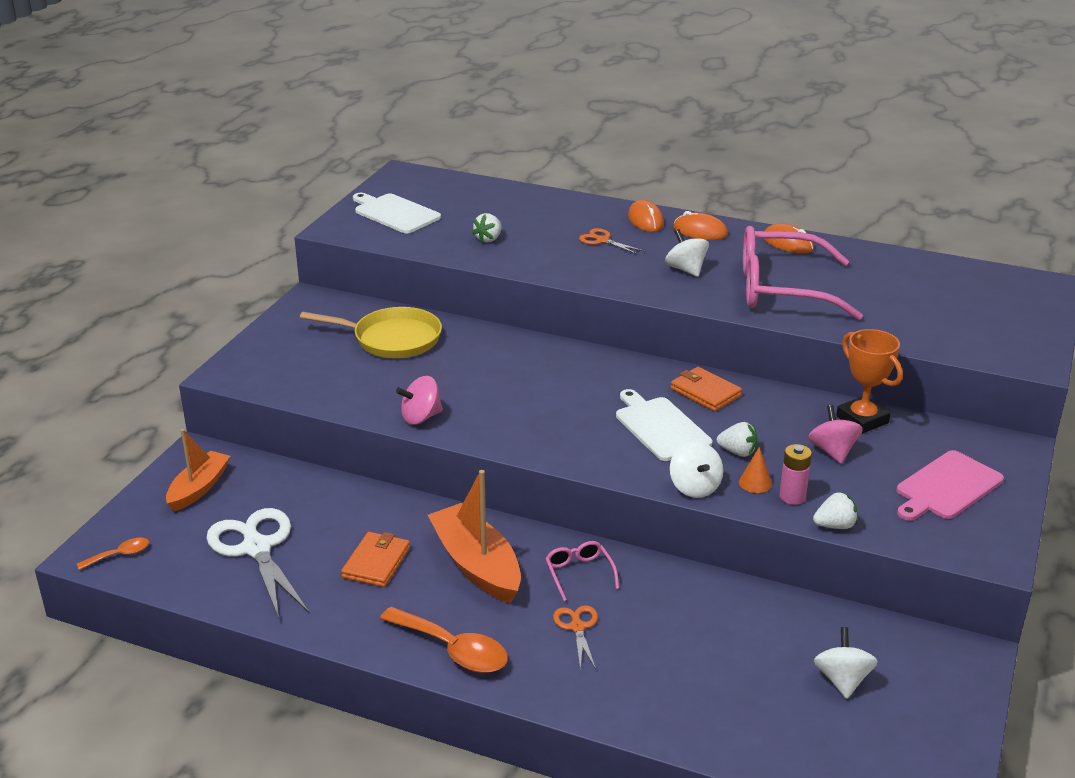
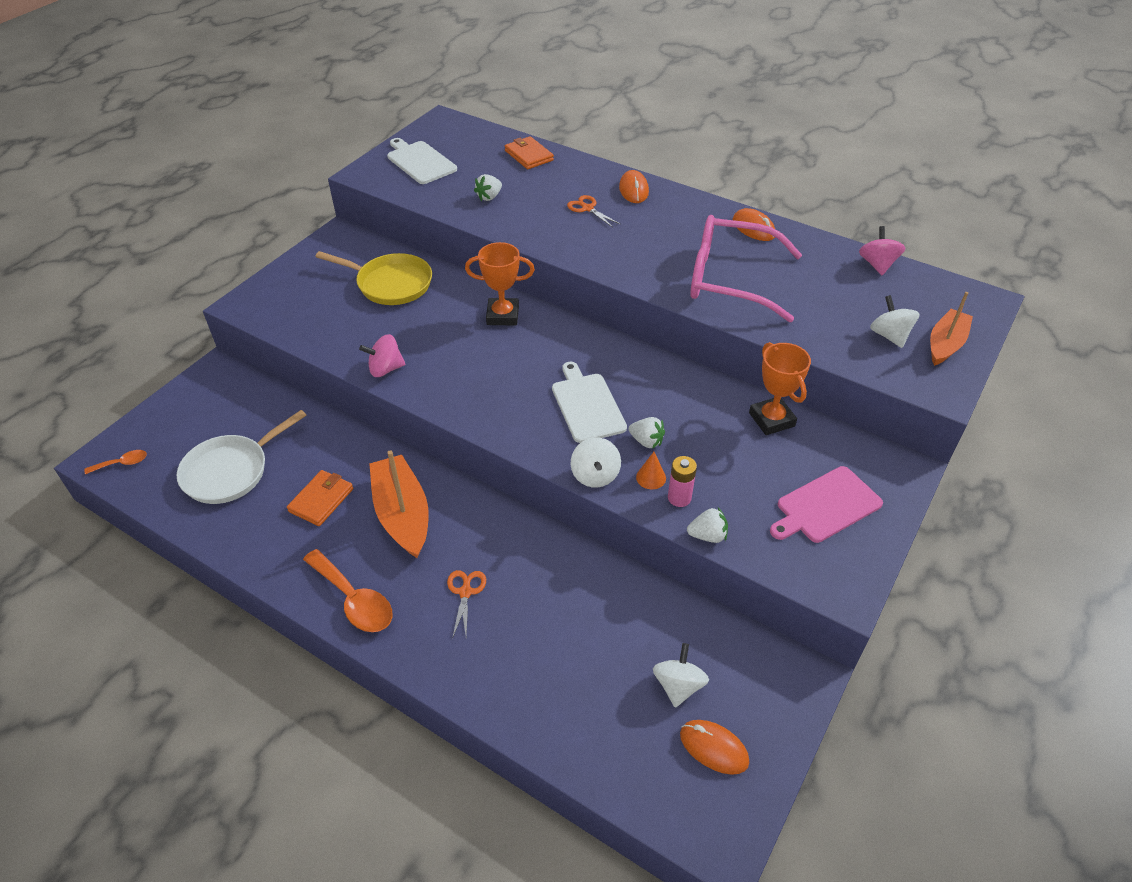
camera: 10 degrees right, 15 degrees up
(199, 488) = (206, 405): orange boat -> orange boat (945, 344)
(256, 548) = (230, 471): white scissors -> white pan
(533, 356) = (502, 315): none -> orange trophy
(579, 574) = (485, 536): pink glasses -> none
(686, 269) = (650, 248): white spinning top -> white spinning top (889, 336)
(700, 231) = (678, 207): orange mouse -> orange mouse (713, 748)
(705, 392) = (639, 372): orange wallet -> orange wallet (528, 155)
(832, 451) = (733, 452): pink spinning top -> pink spinning top (877, 265)

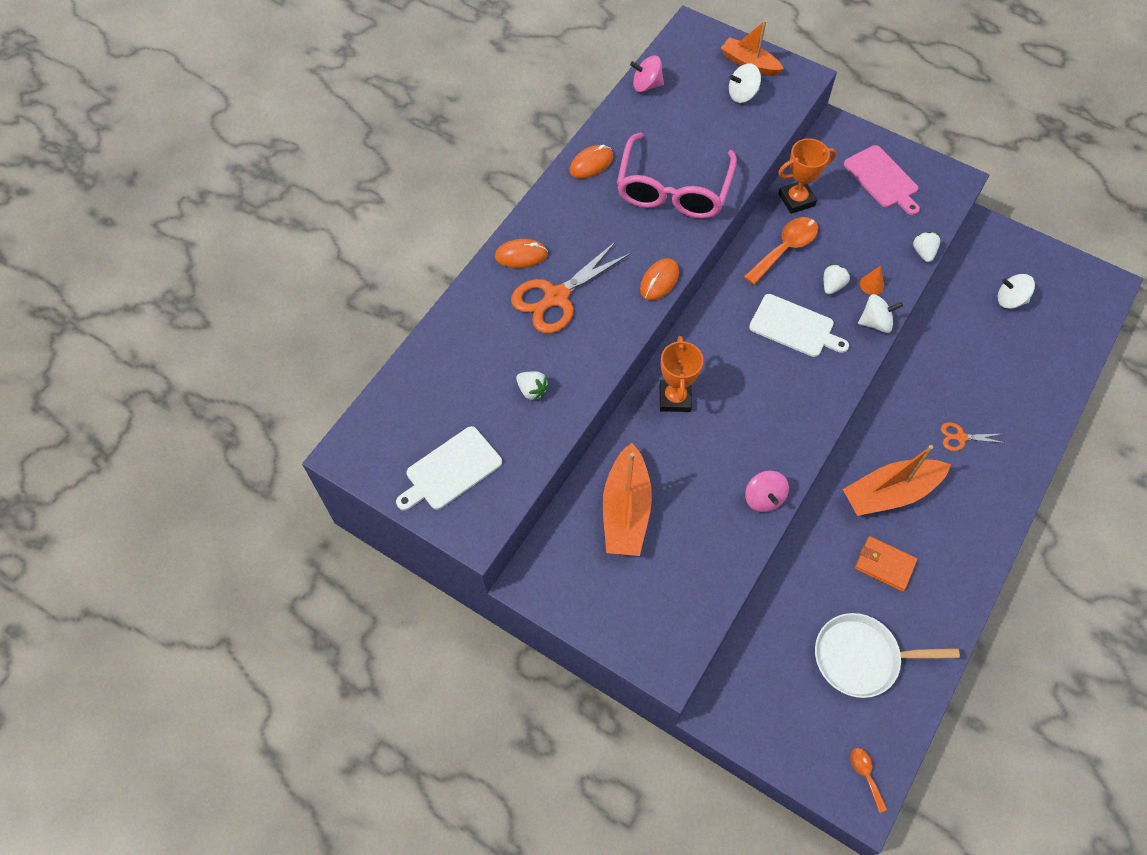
camera: 90 degrees left, 15 degrees up
(230, 471) = (861, 658): white pan -> white pan turned 135 degrees clockwise
(354, 600) = (984, 520): orange spoon -> orange spoon (785, 249)
(390, 284) = (626, 510): yellow pan -> orange boat
(528, 155) = (444, 354): orange wallet -> none
(587, 208) = (556, 297): orange scissors -> orange scissors, size x2.01
(587, 405) = (794, 327): white cutting board -> white cutting board turned 135 degrees counterclockwise
(679, 498) = (889, 267): pink battery -> none
(713, 748) = (1050, 284): orange mouse -> orange mouse (659, 281)

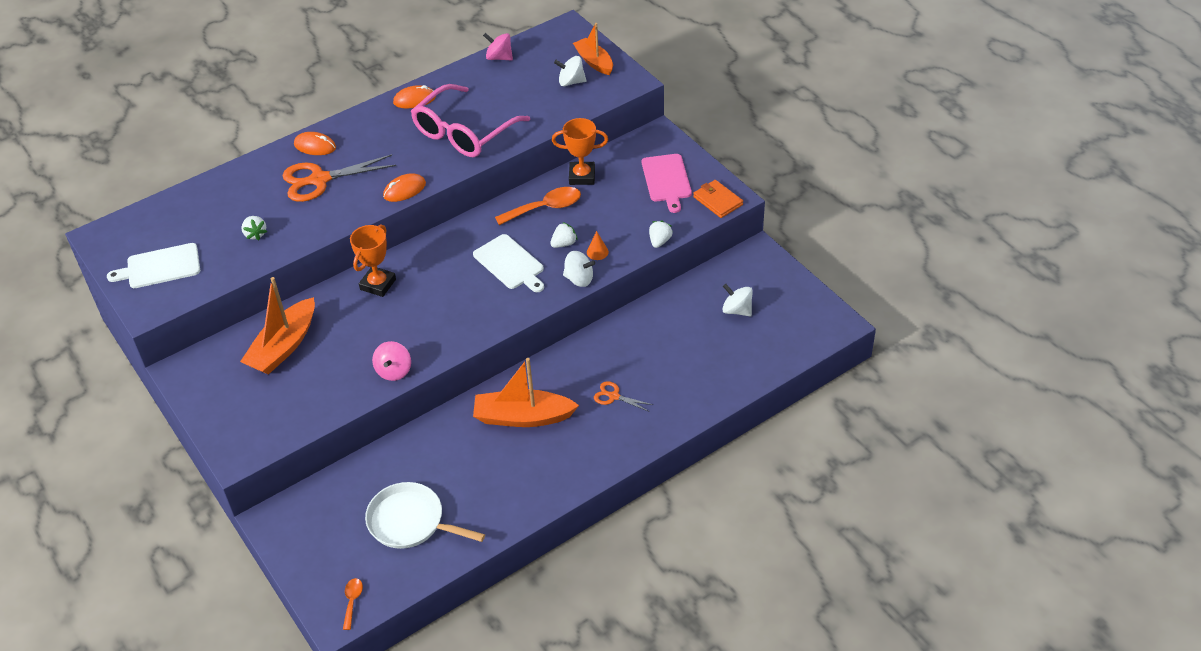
camera: 25 degrees right, 15 degrees down
(884, 565) = (479, 465): orange wallet -> orange wallet (717, 201)

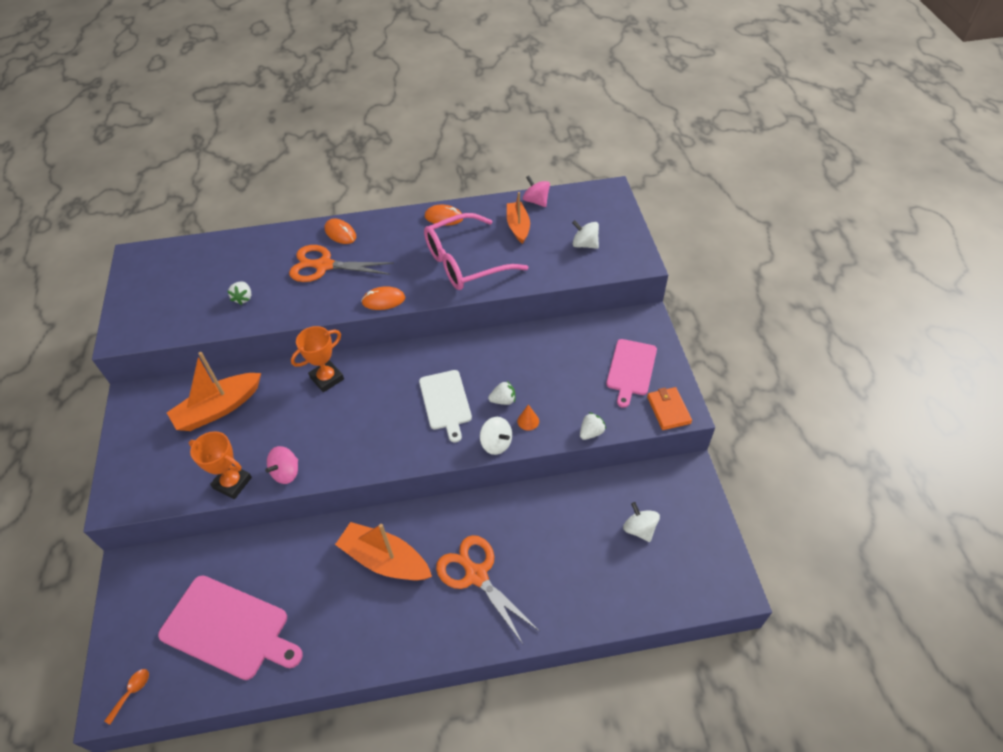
camera: 25 degrees right, 5 degrees up
(160, 267) = (156, 301): white cutting board -> none
(410, 522) = (229, 628): white pan -> pink cutting board
(545, 208) = (507, 357): orange spoon -> none
(582, 176) = (556, 337): orange trophy -> orange trophy (232, 483)
(594, 62) = (616, 231): orange boat -> orange boat (518, 226)
(613, 396) = (476, 574): orange scissors -> orange scissors, size x2.01

